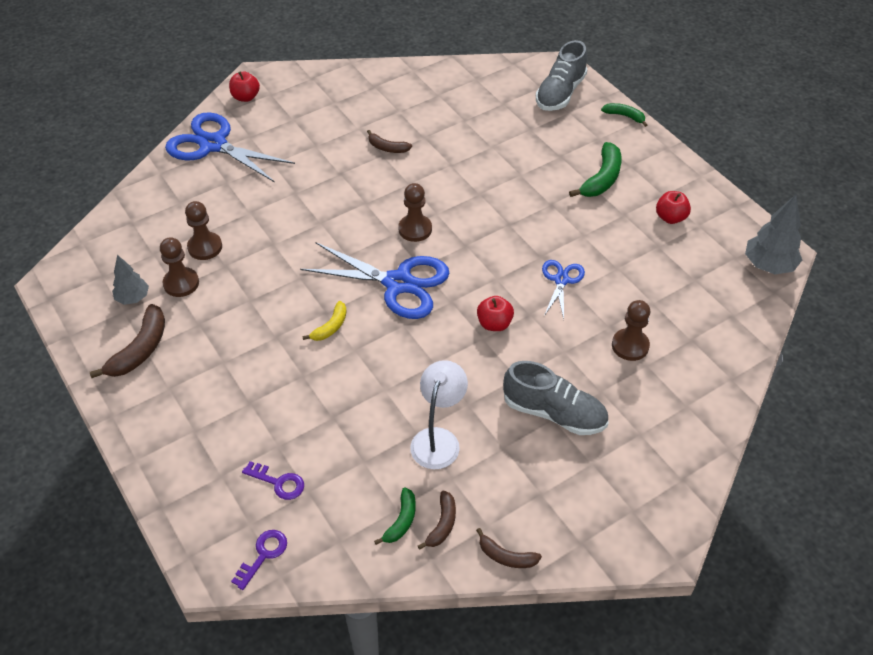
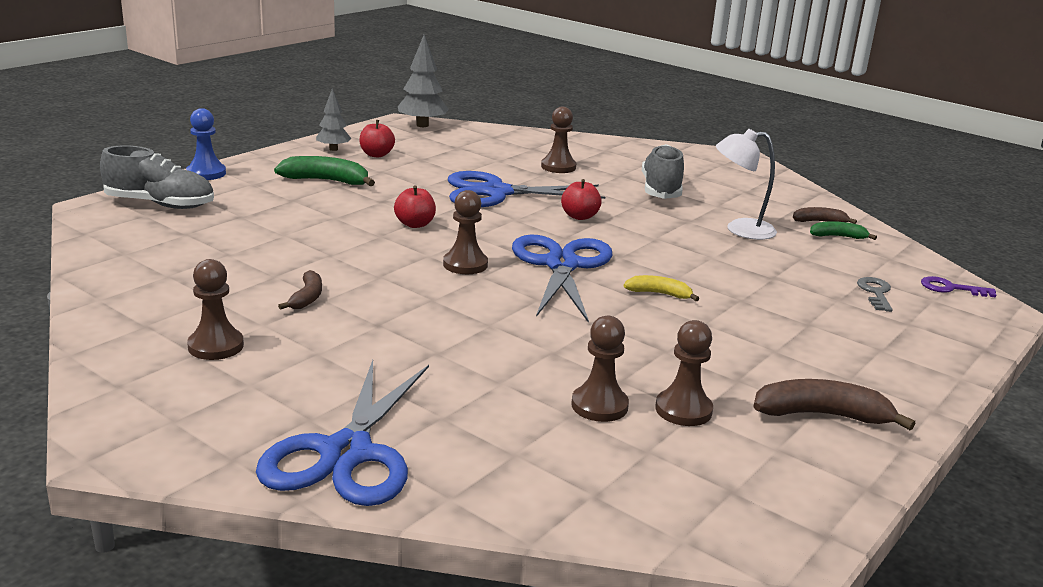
camera: 110 degrees left, 25 degrees down
(133, 298) = (746, 446): grey tree -> grey tree (333, 149)
(246, 97) = (187, 447): red apple -> red apple (415, 224)
(278, 482) = (875, 293): purple key -> grey key
(339, 109) = (216, 346): none -> brown pawn
(506, 556) = (815, 199): brown banana -> none
(561, 280) = (496, 193): blue scissors -> blue scissors, size x1.91
(624, 116) = (206, 173): green banana -> blue pawn

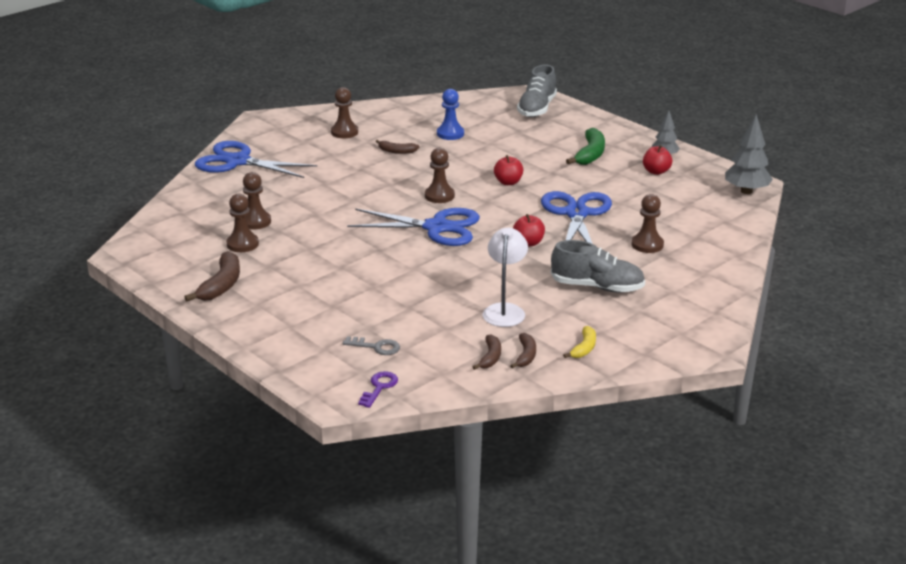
camera: 100 degrees right, 5 degrees up
(206, 173) = (597, 117): blue pawn -> blue pawn (450, 134)
(659, 294) = (387, 257): yellow banana -> yellow banana (584, 348)
(838, 236) = (490, 357): green banana -> brown banana

